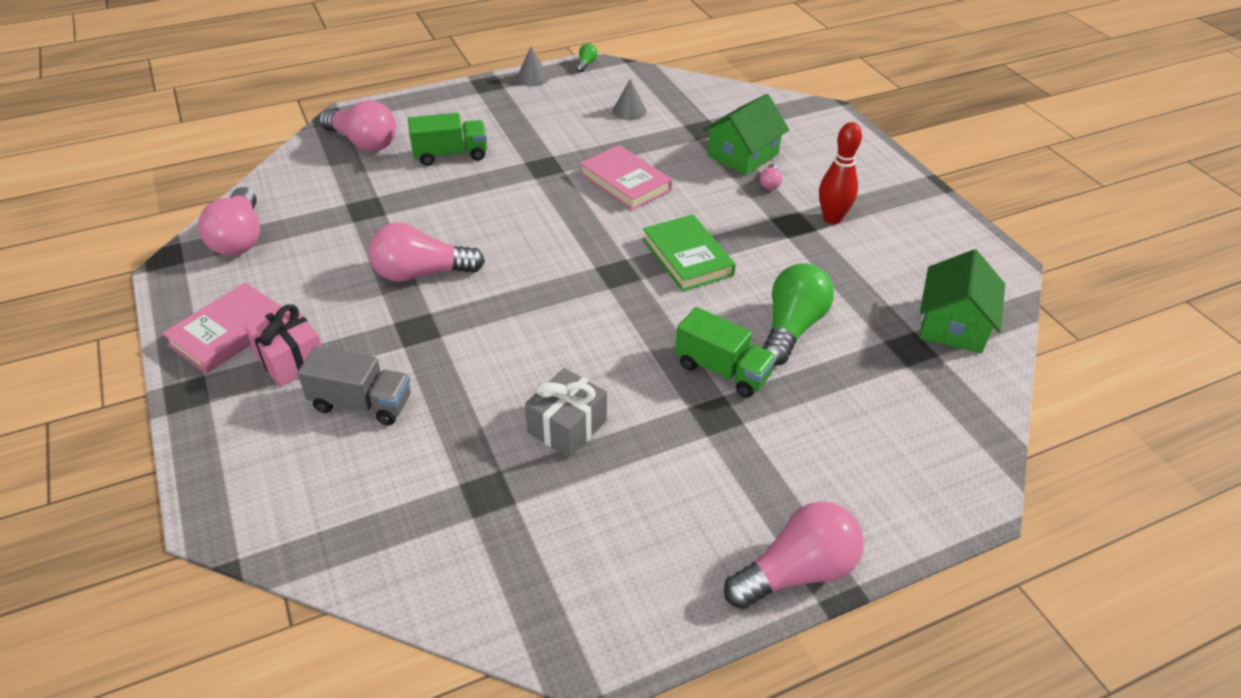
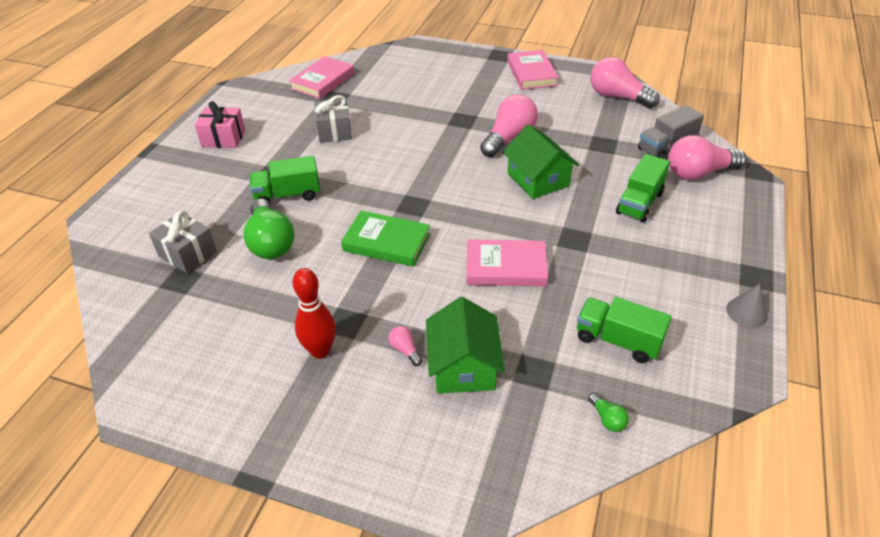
camera: 135 degrees right, 0 degrees up
(291, 359) = (488, 82): pink gift -> pink gift (223, 138)
(361, 403) = (432, 89): grey truck -> grey truck (666, 147)
(454, 549) = (322, 81): none -> pink book
(586, 64) = (752, 370): green light bulb -> green light bulb (607, 419)
(629, 111) = (618, 340): grey cone -> green truck
(796, 572) = (175, 146): pink light bulb -> none
(887, 372) = (187, 253): none -> grey gift
(953, 325) = (158, 317): green house -> green house (538, 179)

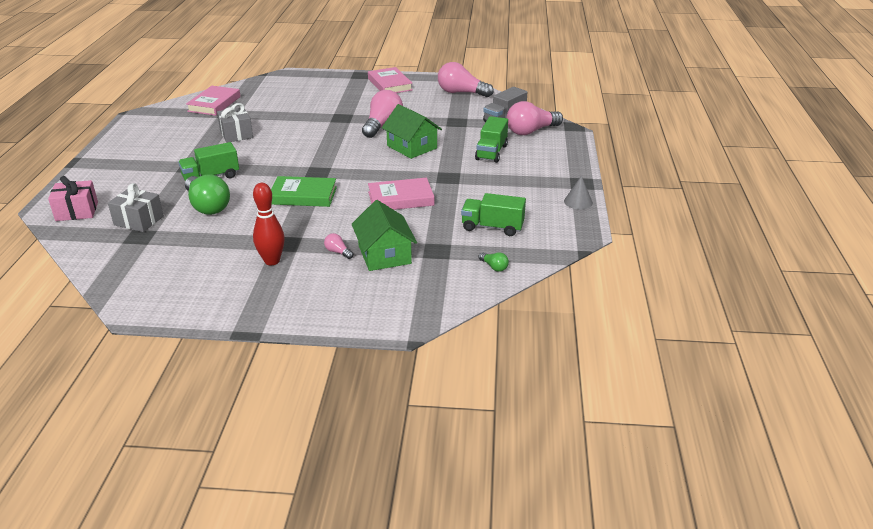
camera: 15 degrees left, 10 degrees down
(223, 138) = (140, 148): pink gift -> pink gift (77, 211)

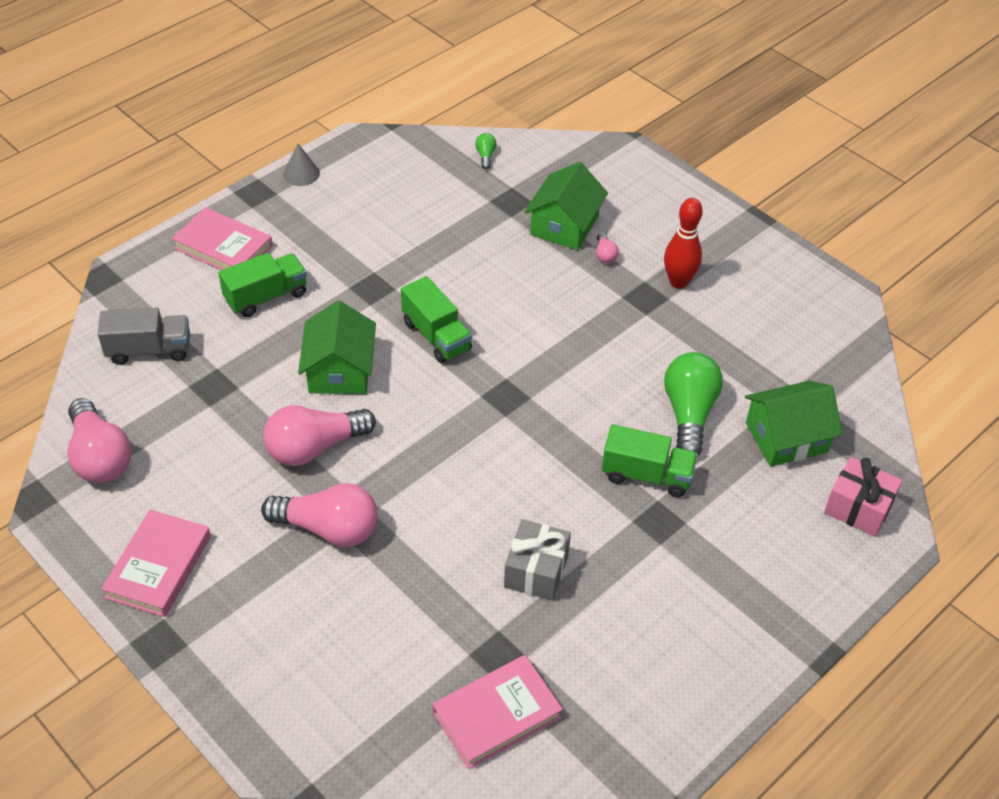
camera: 140 degrees left, 15 degrees up
(139, 221) = (786, 437): grey gift -> green house
(303, 195) = (563, 361): green book -> none
(401, 199) = (463, 288): pink book -> pink book (223, 247)
(492, 227) = (426, 195): green truck -> green truck (436, 336)
(531, 131) = (162, 303): pink light bulb -> pink light bulb (328, 529)

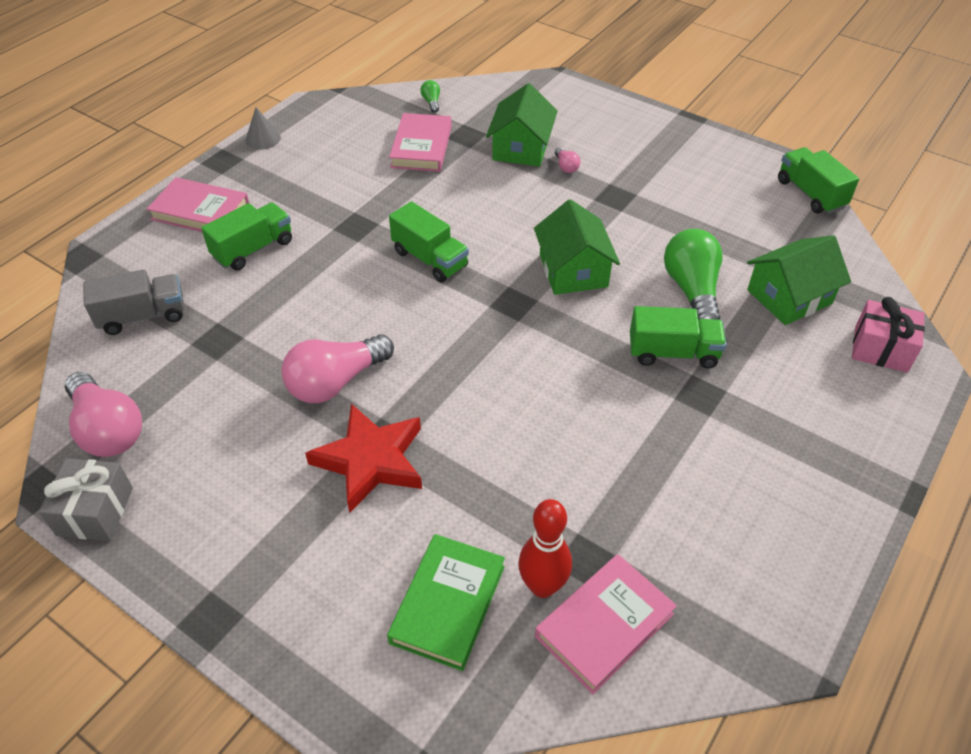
camera: 10 degrees left, 0 degrees up
(158, 567) = (194, 534): pink book -> pink book (421, 147)
(328, 529) = (370, 460): pink light bulb -> red star
(340, 370) = (343, 305): green house -> green house (573, 270)
(365, 670) = (448, 604): none -> green book
(536, 571) = (596, 464): grey gift -> grey gift (95, 511)
(678, 282) = (640, 179): red bowling pin -> red bowling pin (542, 586)
(854, 327) = (810, 194): none -> green truck

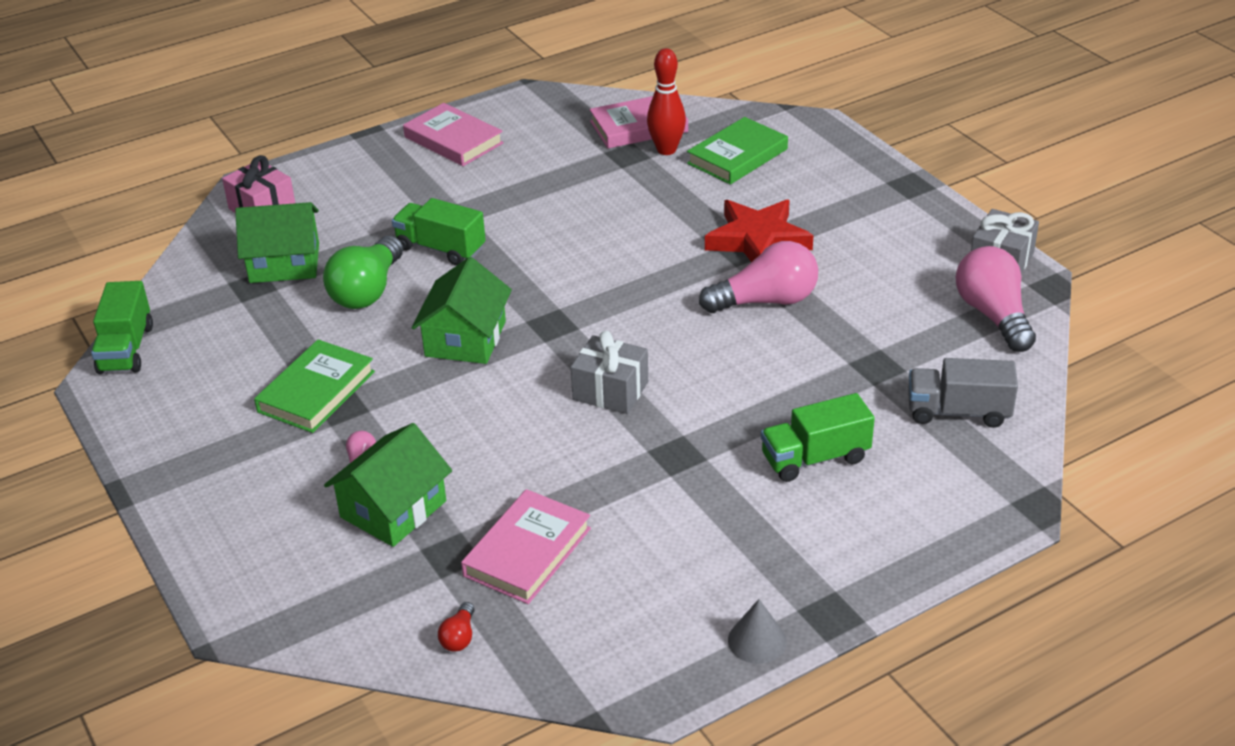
camera: 155 degrees left, 10 degrees down
(200, 212) = (875, 532): pink book -> pink book (453, 140)
(430, 259) = (610, 391): green truck -> grey gift
(431, 102) = (459, 637): green light bulb -> red light bulb
(643, 201) = (316, 392): none -> green book

